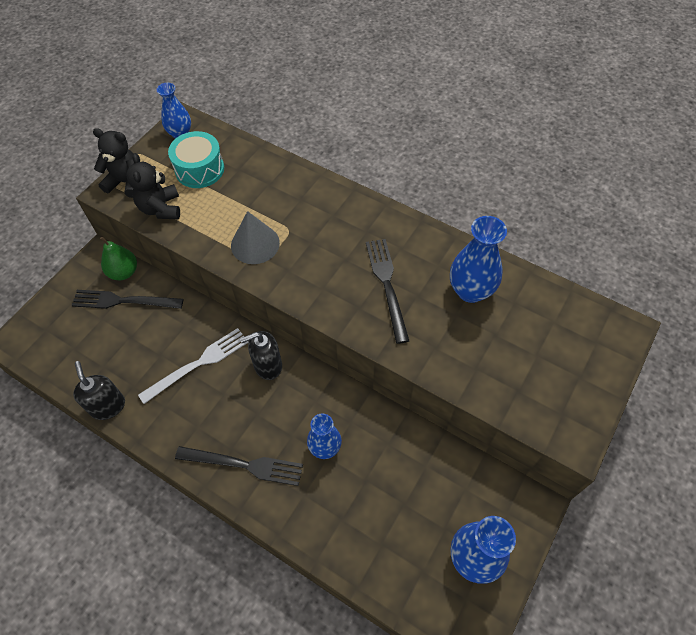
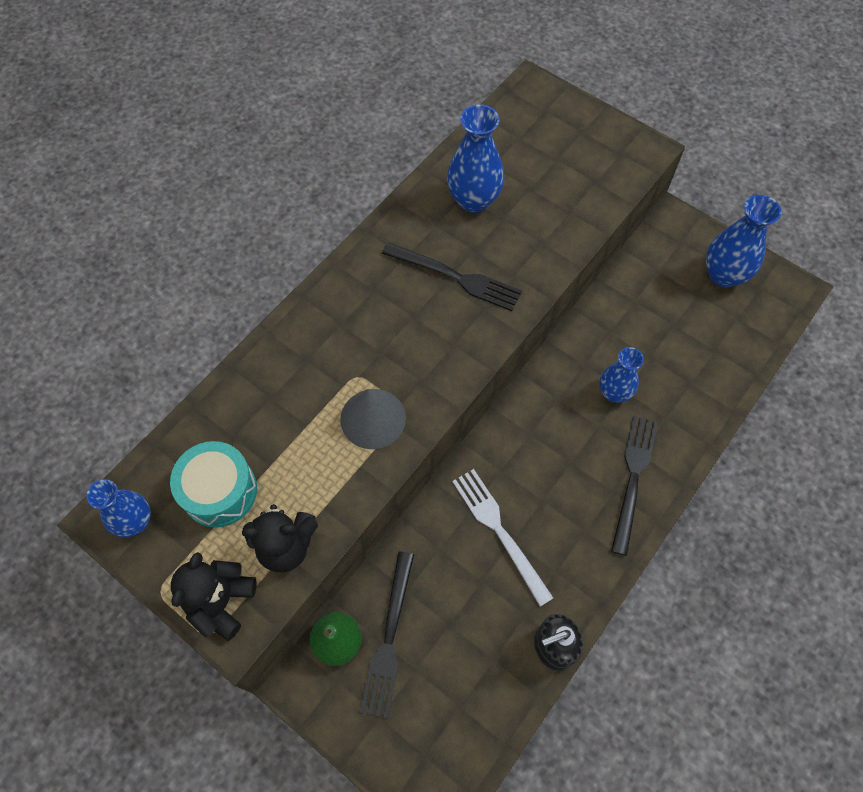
camera: 85 degrees left, 5 degrees up
(267, 366) = (508, 448): black soap dispenser -> none
(387, 285) = (456, 277): black fork -> black fork turned 150 degrees counterclockwise

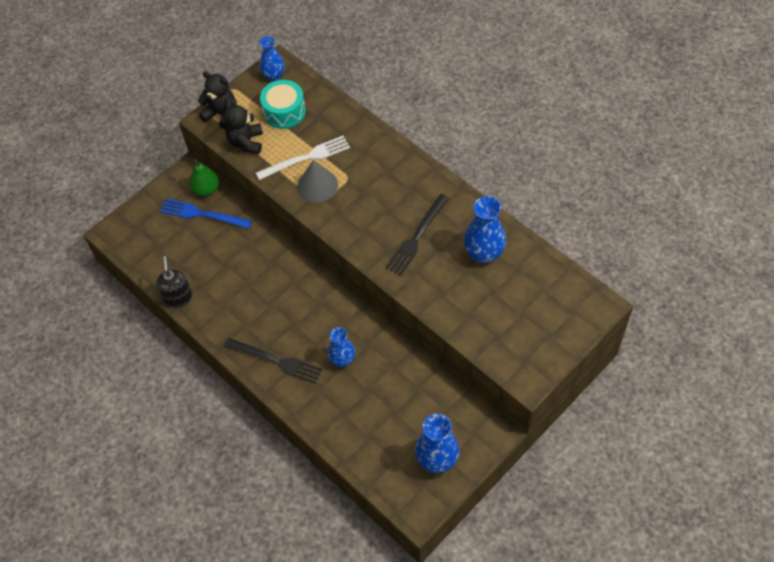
camera: 100 degrees right, 5 degrees down
(389, 639) = (202, 214): black fork -> blue fork
(499, 531) = (255, 277): white fork -> white fork (306, 158)

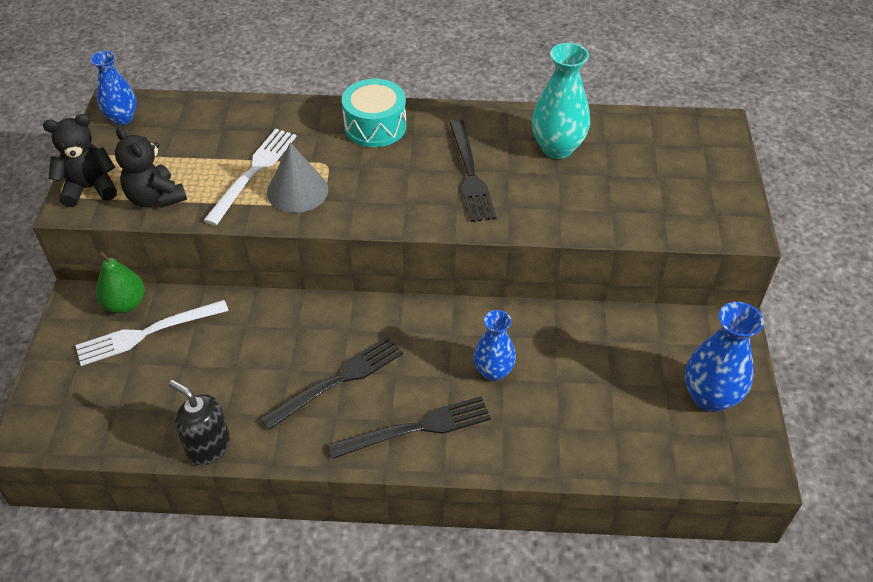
camera: 45 degrees left, 10 degrees down
(202, 214) = (147, 333): blue fork -> white fork
(264, 307) = (338, 380): none -> black fork
(284, 111) = (174, 144): turquoise drum -> turquoise drum (375, 126)
(484, 253) = (557, 148): blue vase -> turquoise vase

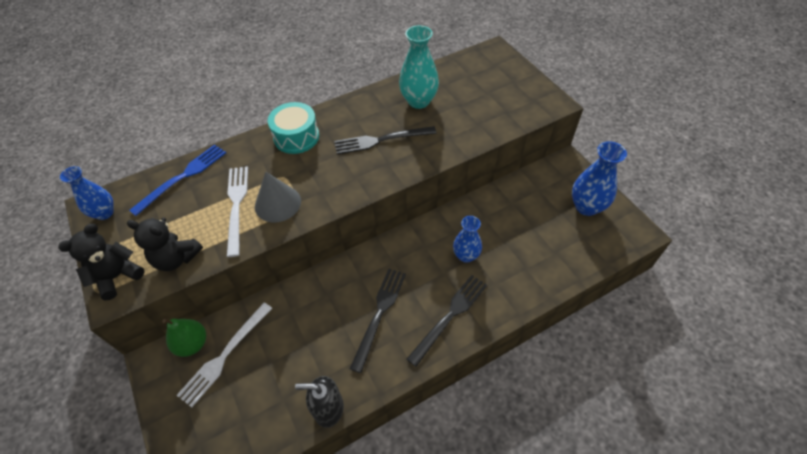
camera: 30 degrees left, 5 degrees up
(222, 116) = (183, 177): none -> blue fork
(470, 174) = (381, 140): black fork -> black fork turned 120 degrees clockwise

